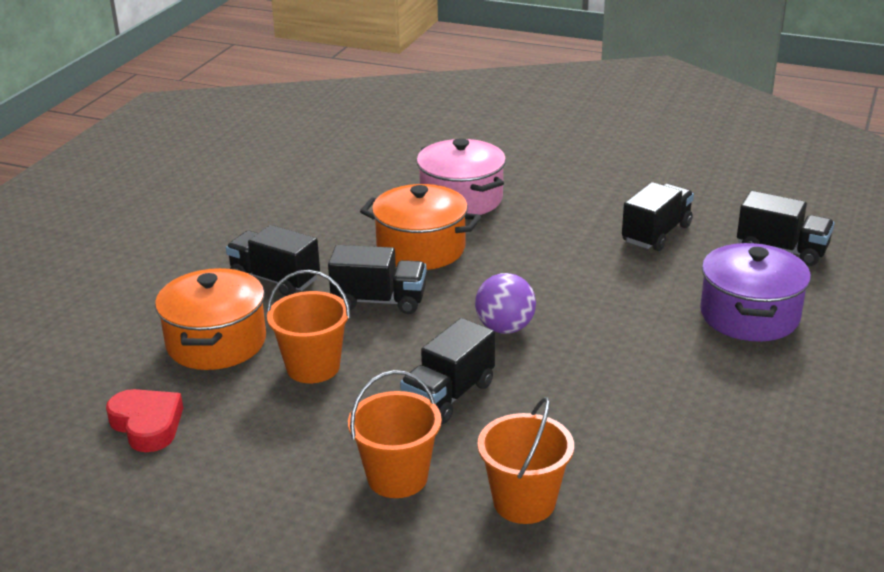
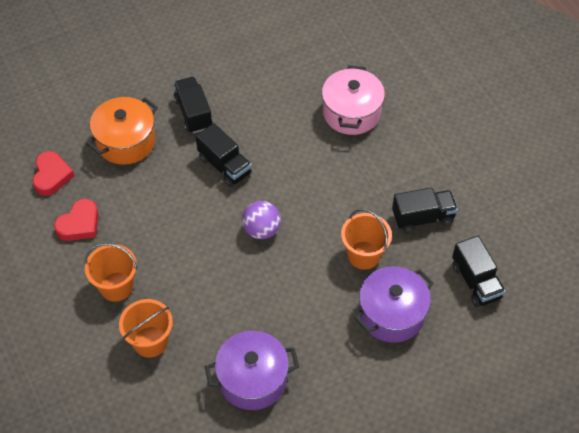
camera: 40 degrees right, 25 degrees up
(256, 448) = (79, 224): none -> red heart
(313, 367) = (150, 190): orange bucket -> orange bucket (364, 255)
(421, 249) = (286, 140): orange pot -> none
(449, 396) = (188, 255): black truck -> none
(701, 456) = (252, 379): none -> purple pot

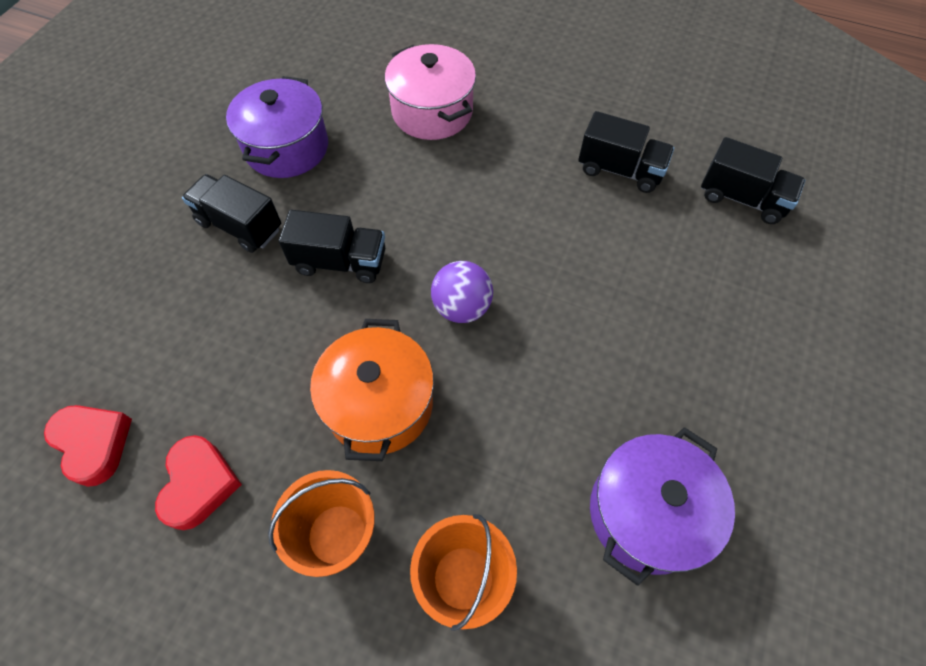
camera: 40 degrees left, 5 degrees up
(126, 141) = (174, 319): orange pot -> orange pot (379, 404)
(364, 255) = (605, 252): orange bucket -> none
(391, 314) = (705, 296): purple pot -> purple pot (287, 148)
(423, 218) = (620, 170): black truck -> black truck turned 75 degrees clockwise

